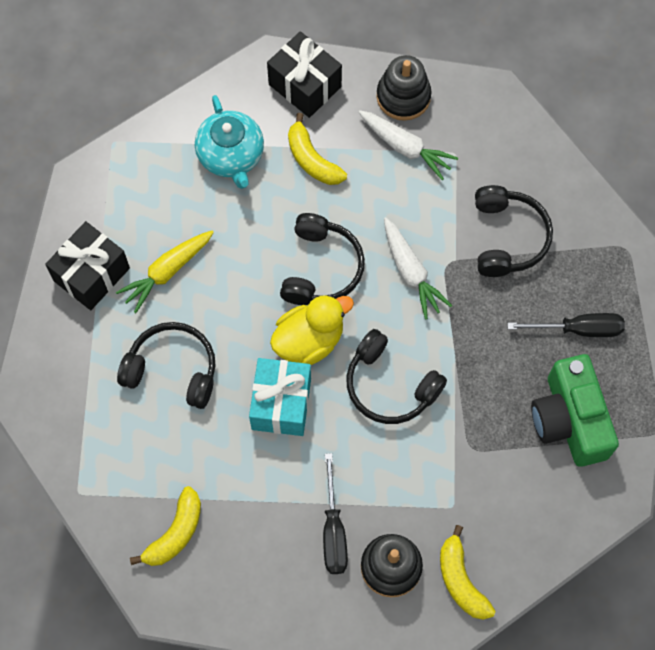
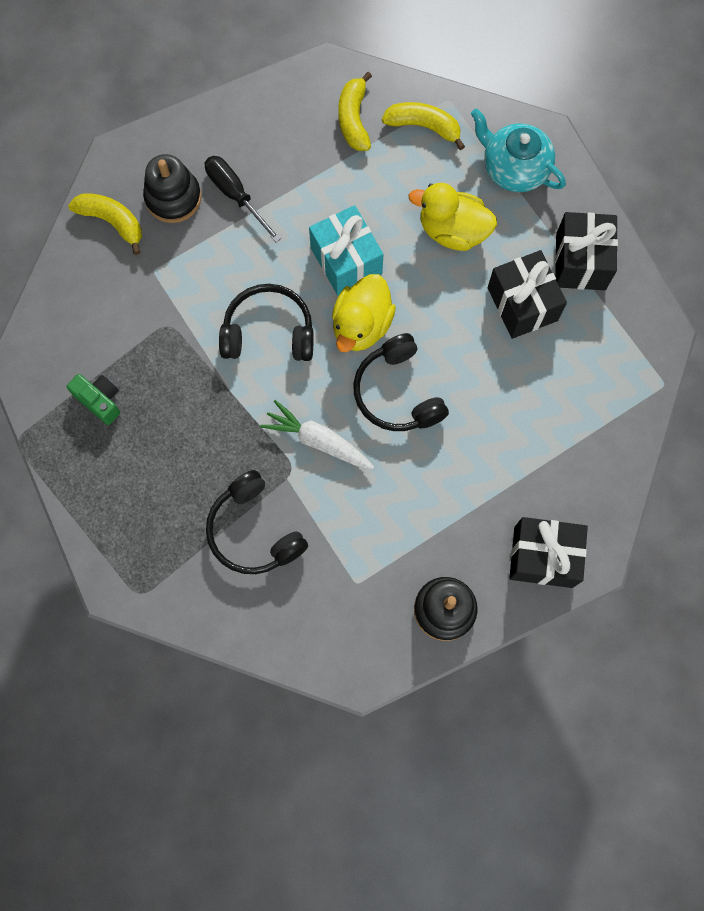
camera: 145 degrees right, 5 degrees up
(167, 272) = (522, 304): yellow carrot -> black gift
(172, 370) = (452, 231): black headphones -> yellow duck
(231, 156) = (553, 442): turquoise teapot -> turquoise teapot (514, 168)
(312, 160) = (480, 487): yellow banana -> yellow banana (423, 126)
(405, 148) = (405, 557): white carrot -> none
(569, 420) = (100, 400): green camera -> green camera, size x0.52
(578, 329) = (138, 486): black screwdriver -> none

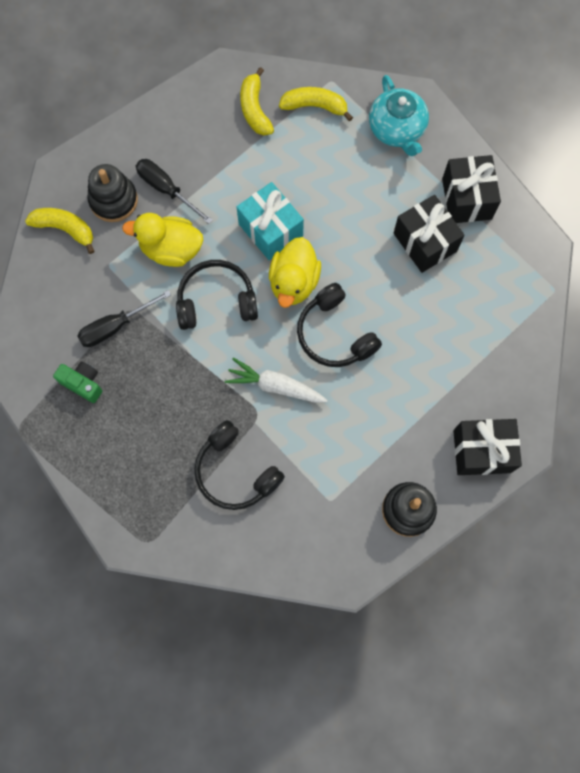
camera: 10 degrees left, 0 degrees up
(149, 342) = (115, 326): none -> black screwdriver
(452, 231) = (355, 190): yellow duck -> yellow duck (171, 249)
(514, 168) = (397, 129): turquoise teapot -> turquoise teapot turned 135 degrees counterclockwise

